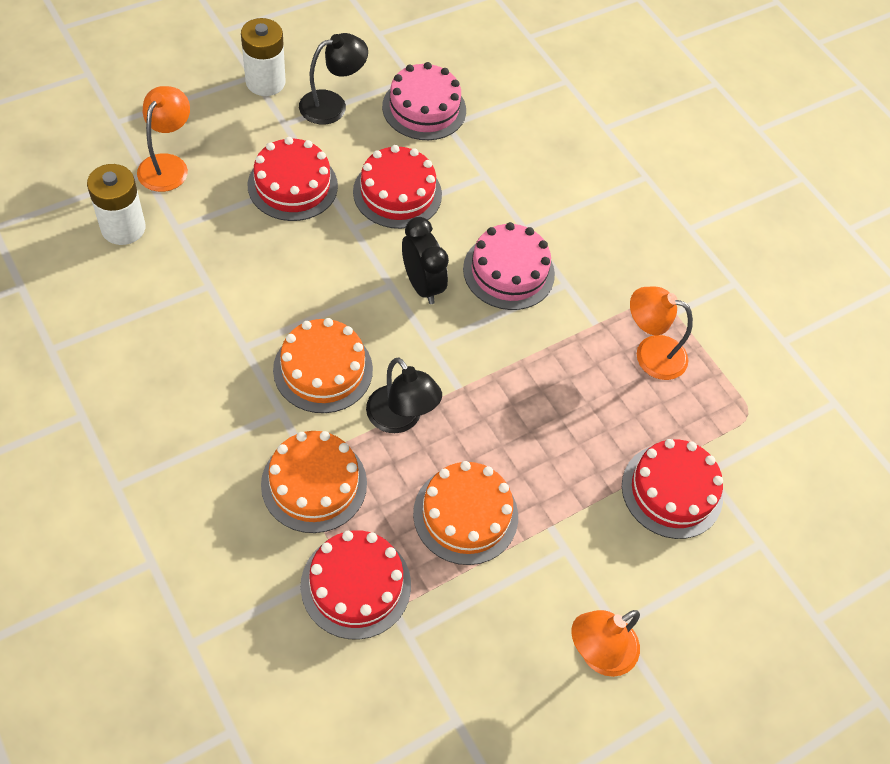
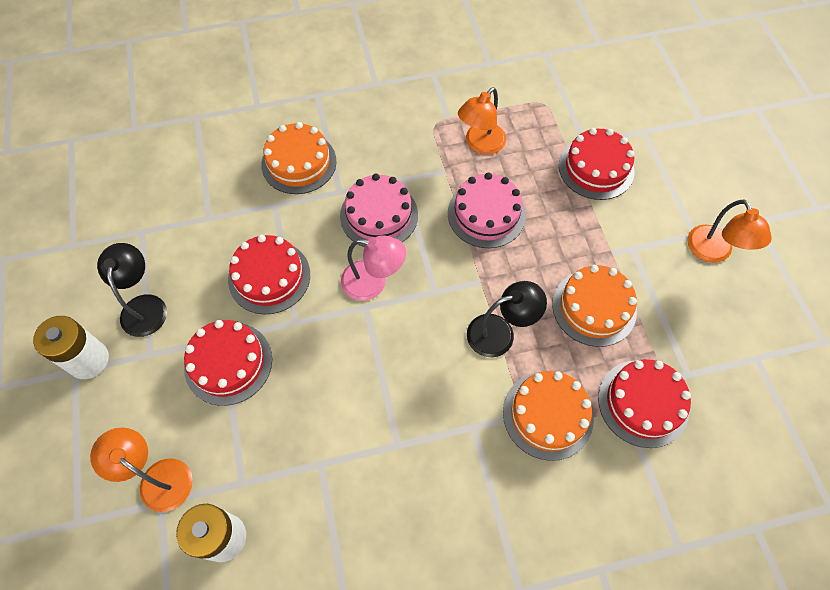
camera: 65 degrees left, 5 degrees up
(323, 369) = (438, 382): orange cake -> orange cake (299, 163)
(422, 285) = (373, 282): black clock -> pink lamp
(424, 108) = (181, 231): pink cake -> pink cake (486, 214)

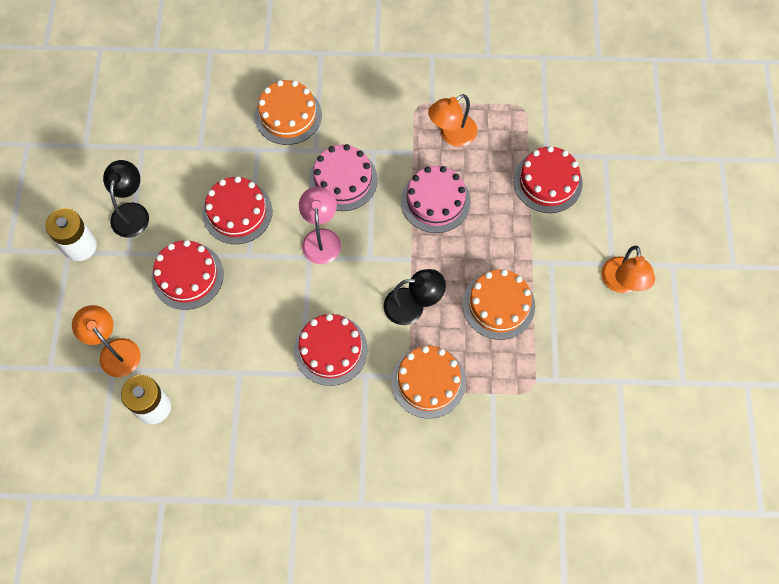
camera: 15 degrees right, 5 degrees up
(373, 282) = (321, 238): pink lamp -> pink lamp turned 120 degrees counterclockwise
(643, 403) = (509, 392): red cake -> red cake (331, 350)

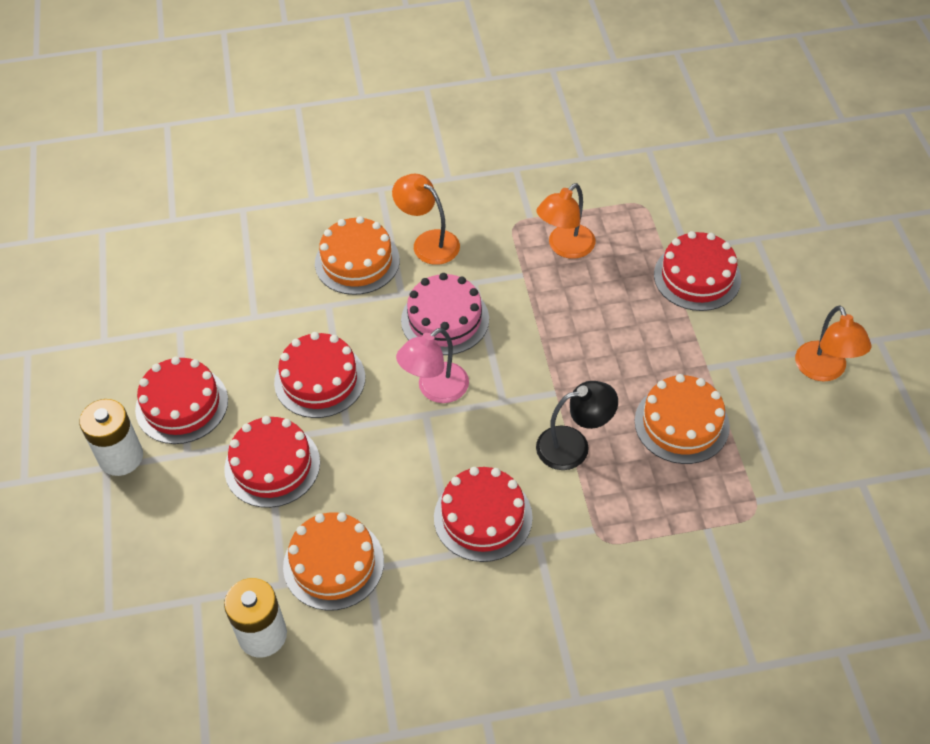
camera: 10 degrees left, 15 degrees down
(115, 350) = (194, 575): orange lamp -> orange lamp (428, 242)
(132, 212) = (182, 405): black lamp -> red cake
(321, 238) = (435, 389): pink lamp -> pink lamp turned 120 degrees counterclockwise
(428, 381) = (620, 530): orange cake -> orange cake (333, 564)
(435, 201) = (567, 322): pink cake -> none

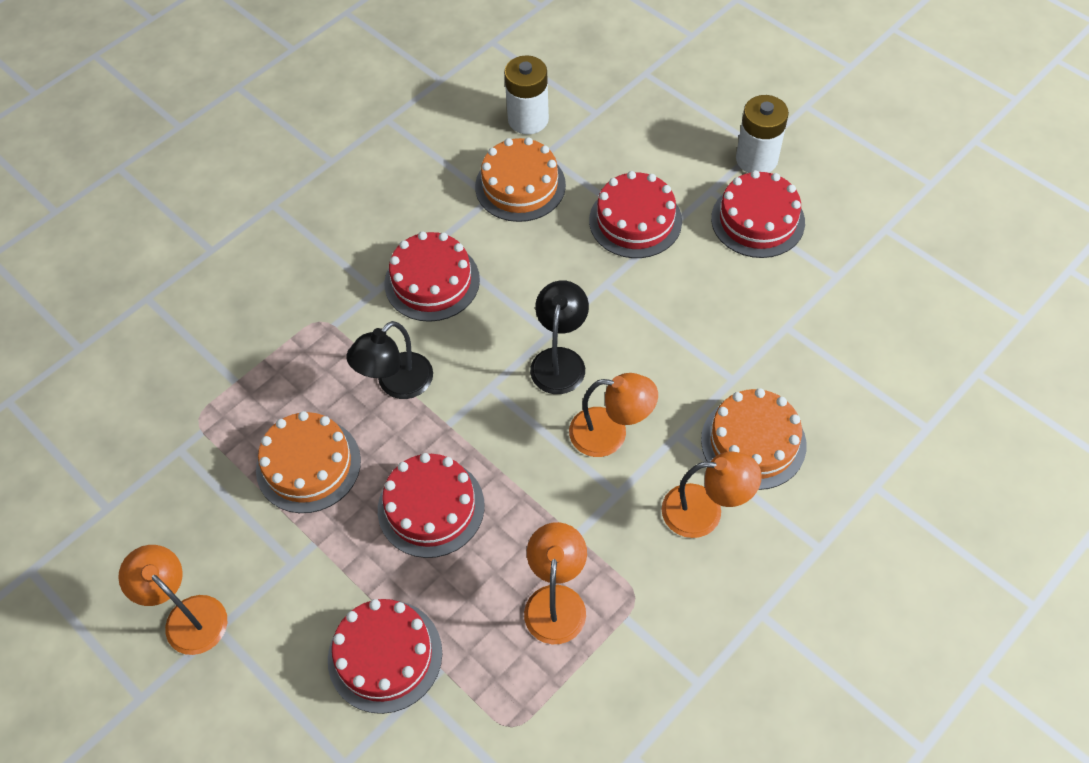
camera: 145 degrees right, 5 degrees up
(319, 380) = (668, 307): red cake -> red cake (431, 507)
(435, 389) = (560, 360): pink lamp -> black lamp
(445, 319) = (610, 433): pink cake -> orange lamp

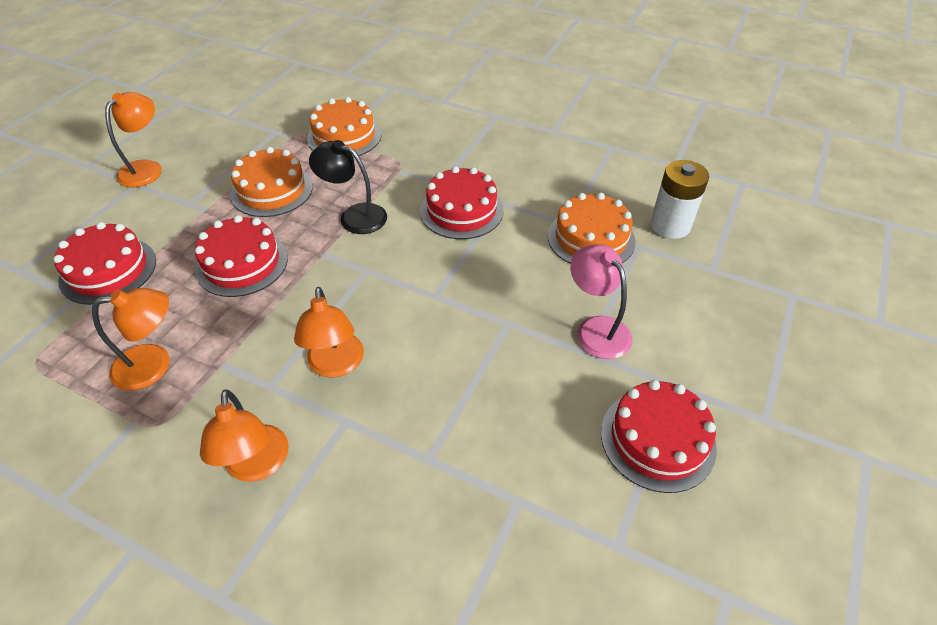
camera: 70 degrees right, 10 degrees down
(560, 360) = (408, 309): black lamp -> none
(635, 221) = (596, 329): red cake -> pink lamp
(753, 442) = (351, 496): orange cake -> orange cake (344, 136)
(756, 159) = (746, 420): white battery -> none

